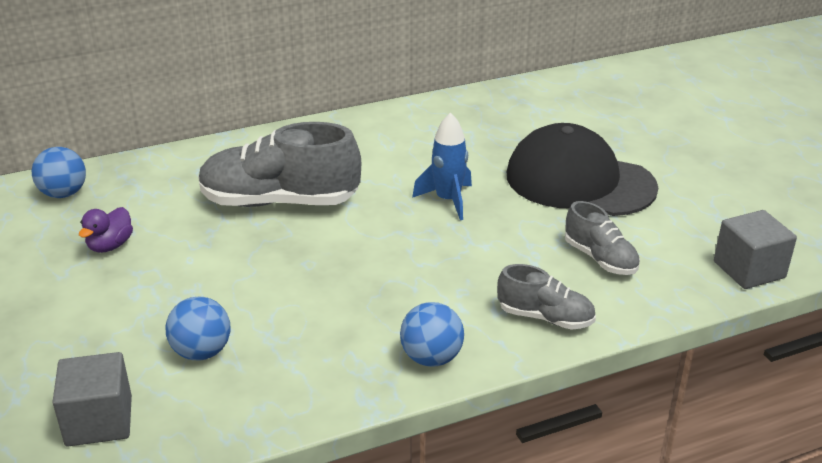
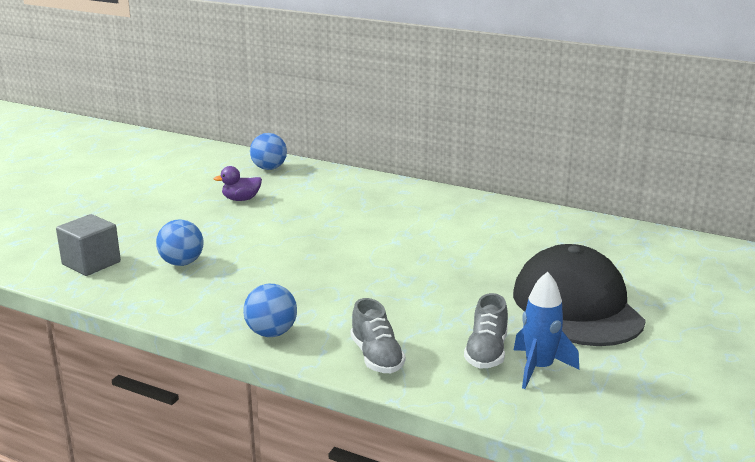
camera: 50 degrees right, 10 degrees down
(279, 202) = (359, 221): grey shoe -> none
(448, 200) = (457, 269): blue rocket -> blue rocket (539, 368)
(749, 270) = (588, 426): grey cube -> none

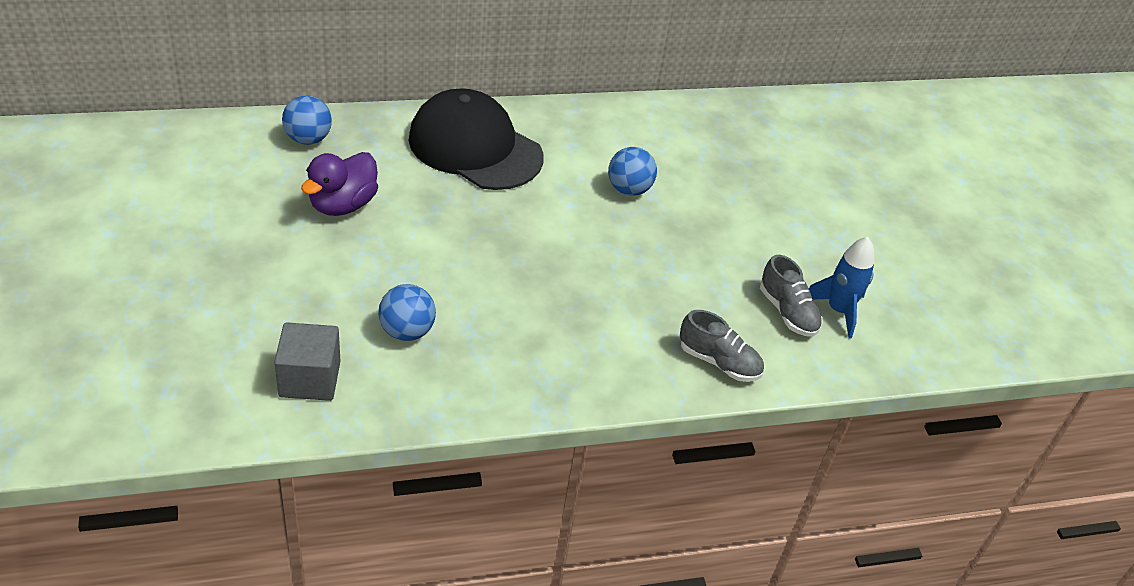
camera: 45 degrees left, 20 degrees up
(241, 199) = (343, 205): purple duck -> purple duck, size x1.54
(271, 333) = (606, 380): blue ball -> blue ball (629, 189)
(577, 306) = (793, 224): black cap -> black cap (475, 147)

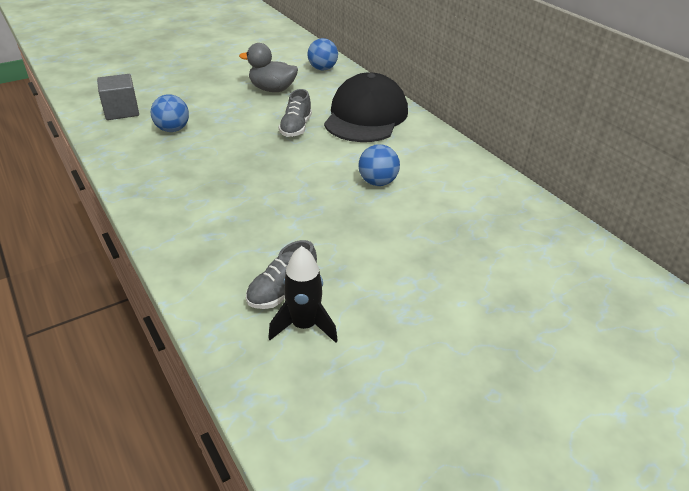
camera: 75 degrees right, 5 degrees down
(343, 205) = (272, 89): purple duck -> grey duck
(719, 362) = (199, 259): grey shoe -> grey shoe (296, 128)
(838, 311) = (304, 326): blue rocket -> black rocket

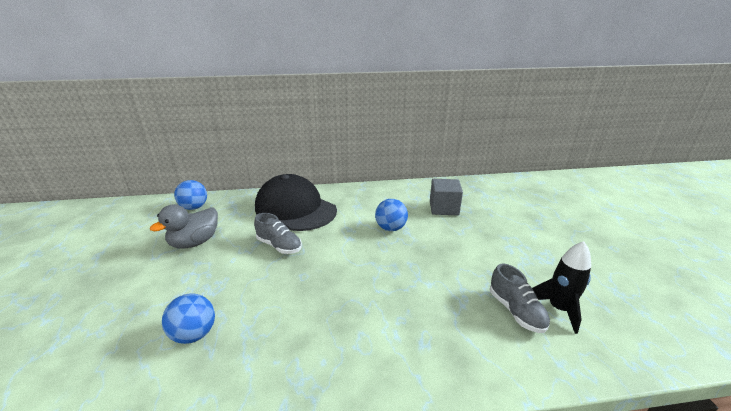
camera: 65 degrees left, 10 degrees down
(121, 111) = (85, 383): grey cube -> grey cube (444, 208)

